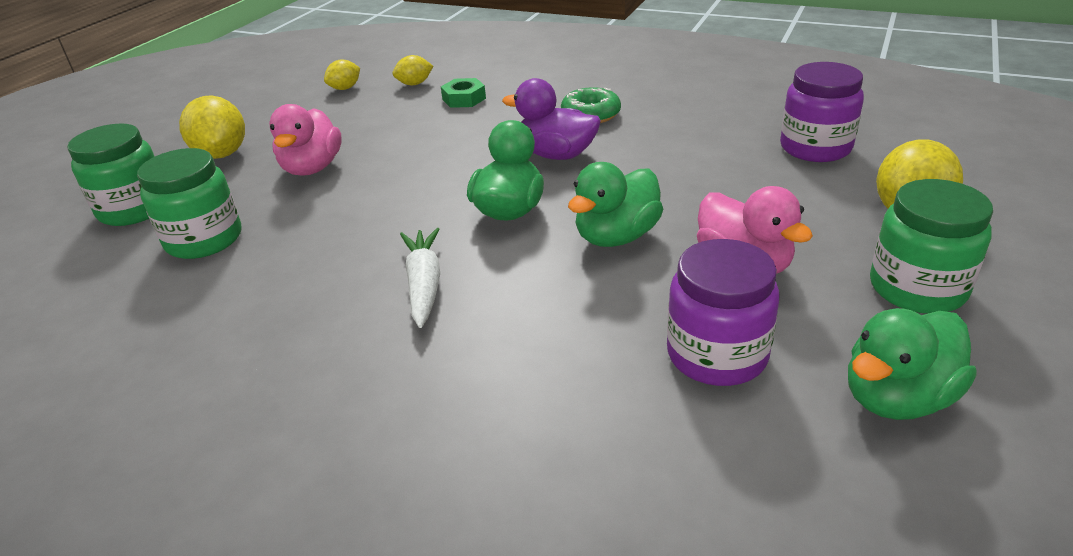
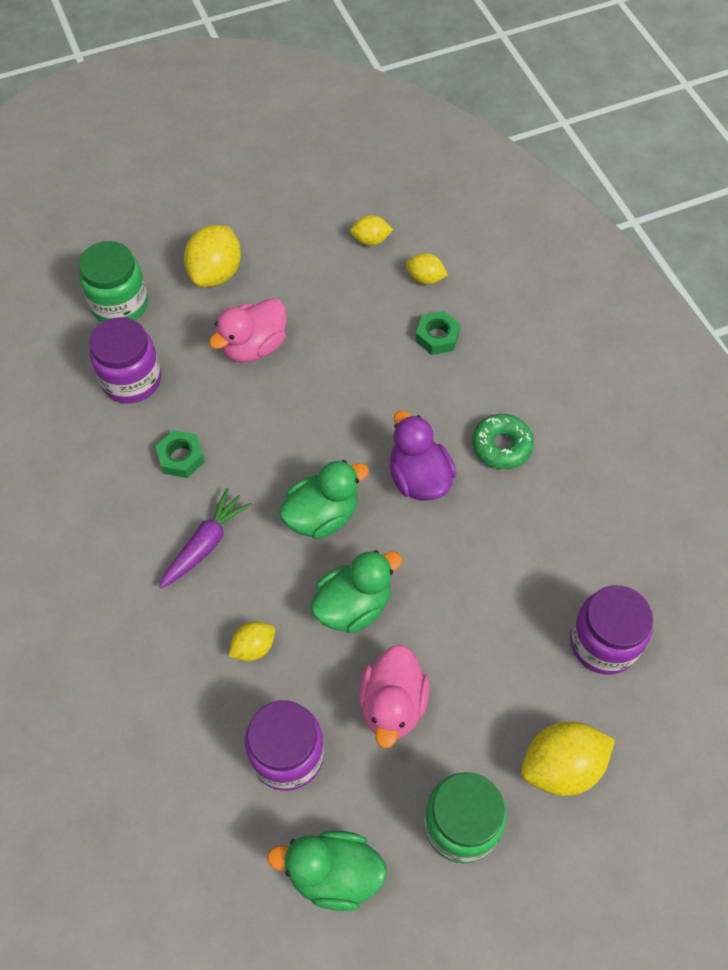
camera: 40 degrees right, 25 degrees up
(204, 239) = (131, 380): green jar -> purple jar
(323, 253) = (181, 457): none -> green nut
(424, 284) = (206, 544): white carrot -> purple carrot
(571, 313) = (253, 647): none -> yellow lemon
(616, 237) = (353, 605): green duck -> green duck turned 150 degrees clockwise

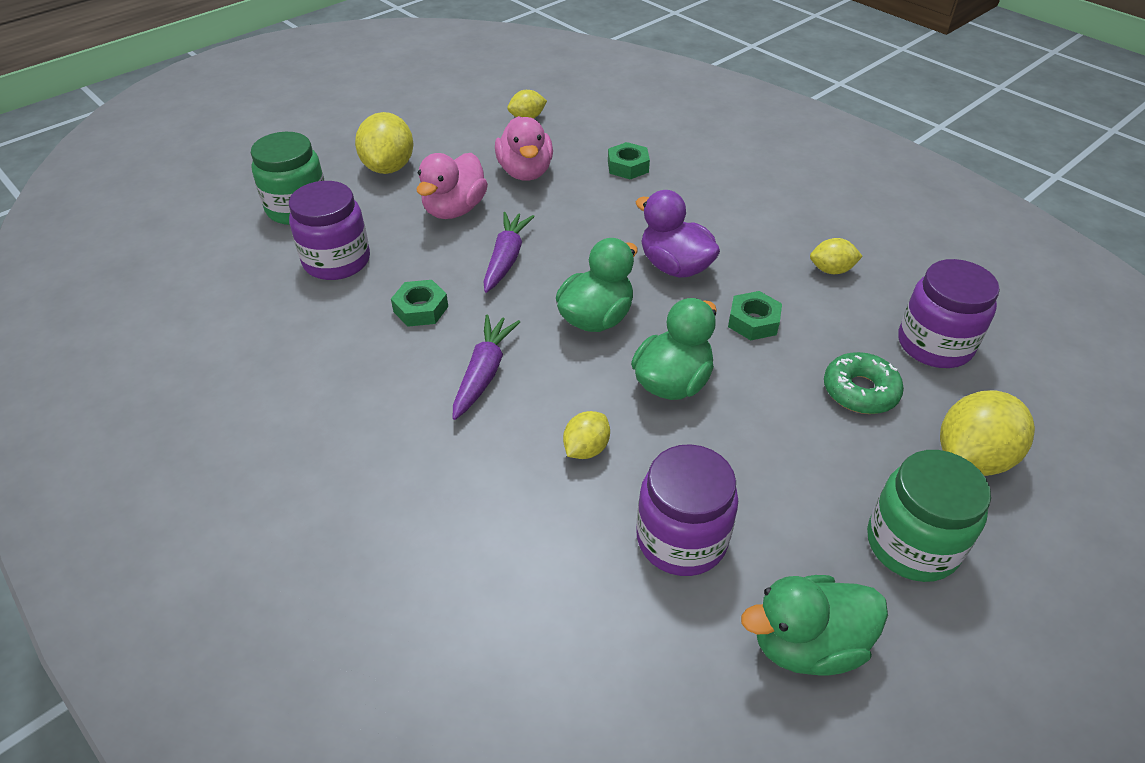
camera: 20 degrees left, 15 degrees down
(275, 421) = (506, 258): none -> purple carrot
(392, 705) = (767, 456): pink duck -> pink duck (525, 172)
(425, 278) = (592, 132): yellow lemon -> yellow lemon (831, 270)
(456, 564) = (753, 321): none -> green nut
(501, 446) = (736, 226): green donut -> green donut (860, 391)

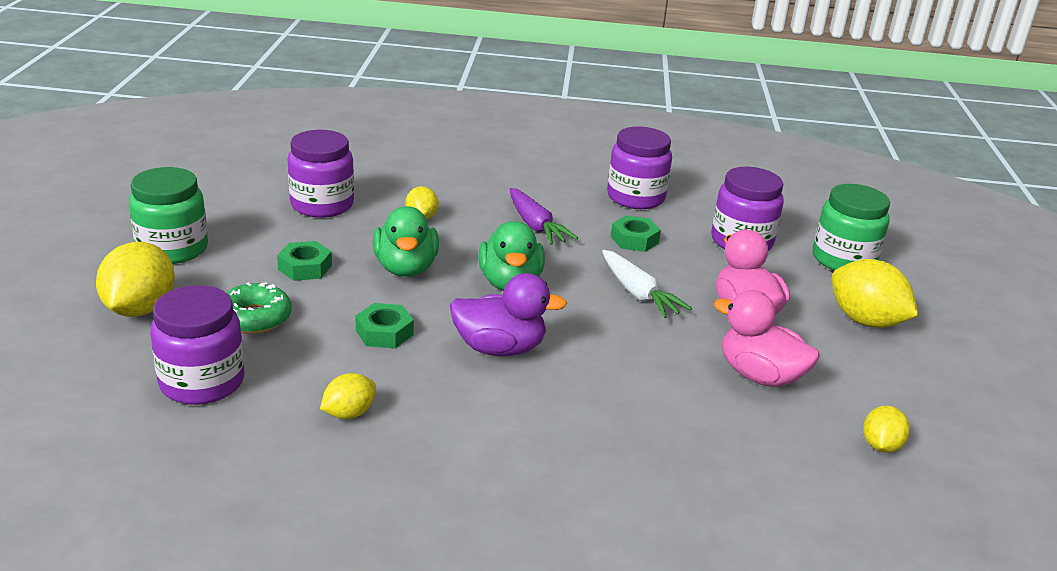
camera: 135 degrees right, 15 degrees down
(327, 359) = (635, 197): none -> purple jar
(506, 258) = (638, 294): purple carrot -> white carrot
(628, 166) = (683, 436): green nut -> green nut (305, 267)
(806, 644) = (219, 195): green duck -> none

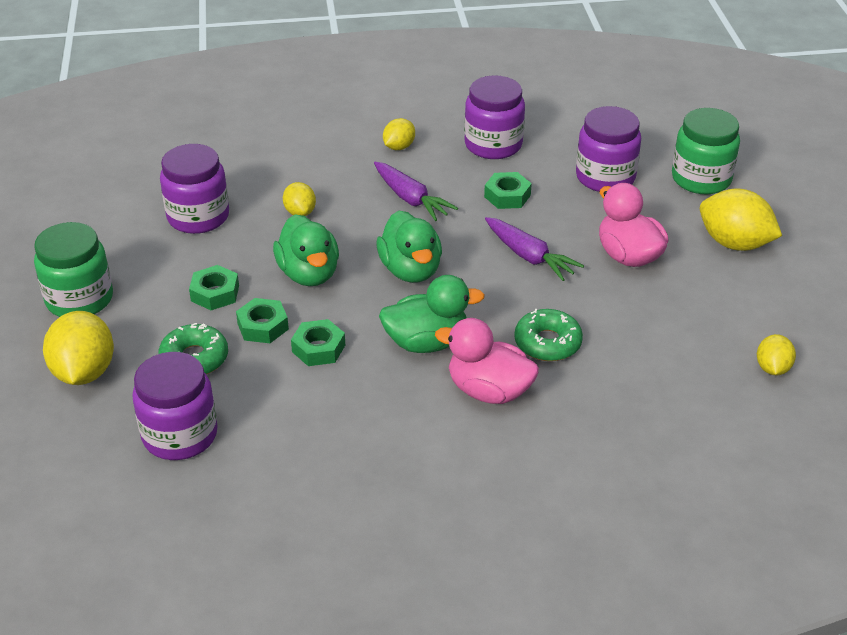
camera: 10 degrees left, 10 degrees up
(337, 303) = (263, 326): none -> green nut
(349, 413) = (322, 437): yellow lemon -> yellow lemon (399, 147)
(499, 348) = (427, 342): purple duck -> green duck
(630, 373) = (547, 343): none -> green donut
(638, 294) = (529, 257): white carrot -> purple carrot
(759, 376) = (658, 321): pink duck -> pink duck (488, 391)

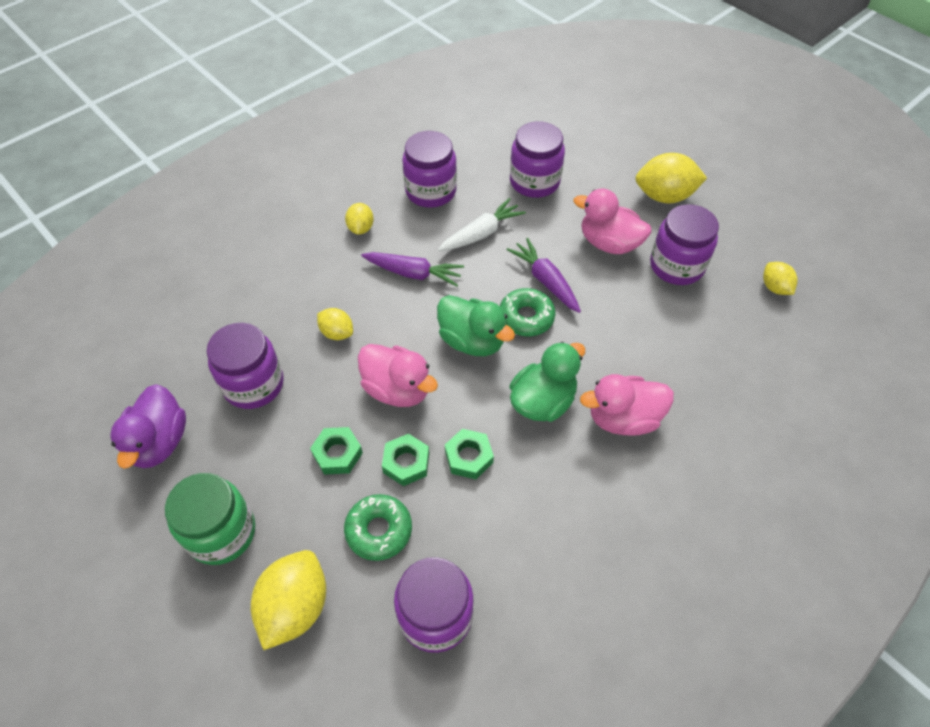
camera: 35 degrees left, 15 degrees up
(84, 372) = (295, 607): yellow lemon -> yellow lemon turned 60 degrees clockwise
(93, 221) = (159, 442): none -> purple duck
(309, 274) = (397, 389): green duck -> pink duck
(507, 196) = (482, 233): green nut -> white carrot
(529, 257) = (545, 280): purple carrot -> purple carrot turned 135 degrees counterclockwise
(547, 343) = (624, 351): green donut -> green donut (526, 317)
(680, 304) = (676, 266): none -> purple jar
(701, 179) = (597, 152): green jar -> none

